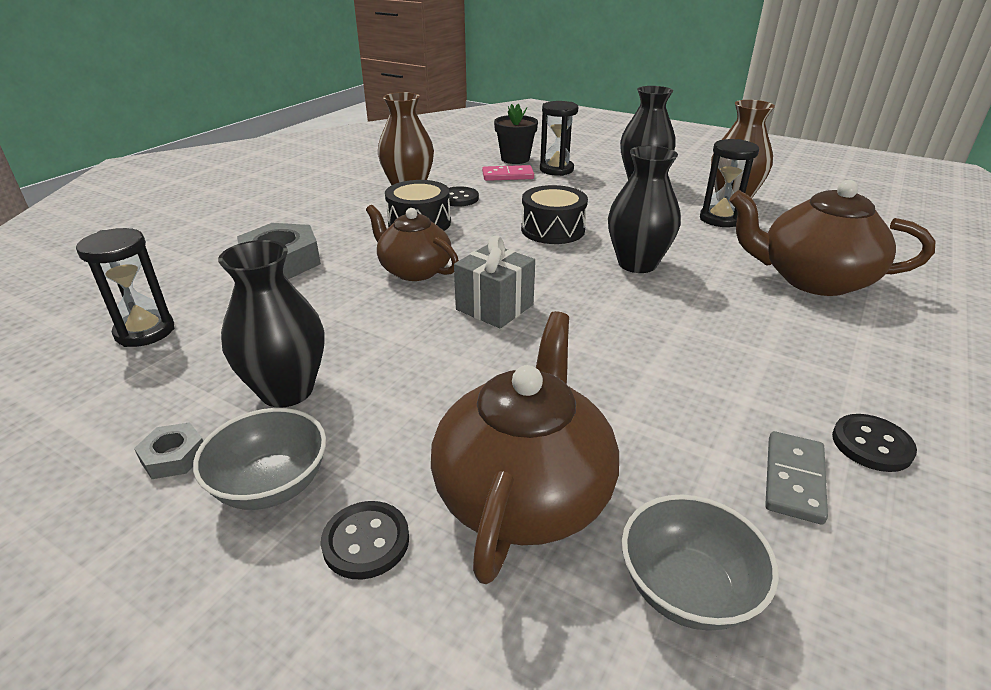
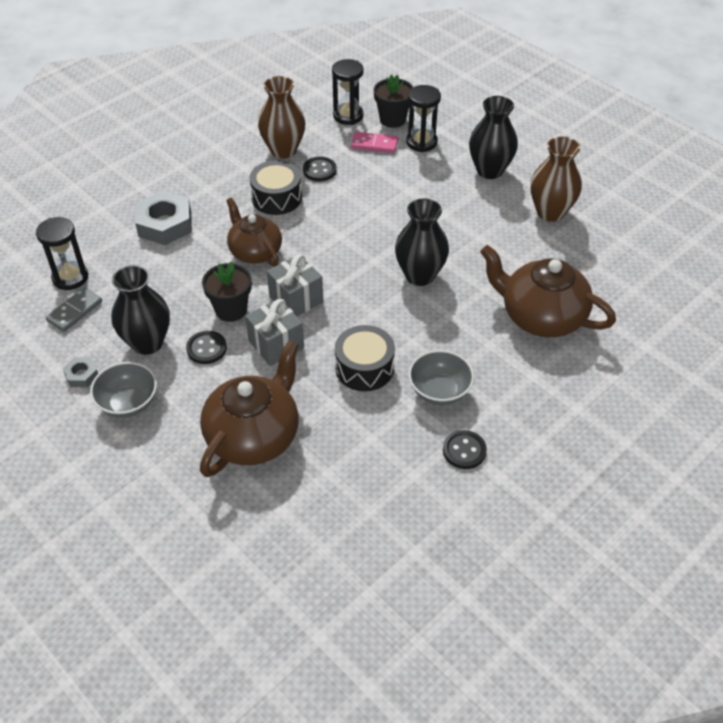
camera: 15 degrees right, 15 degrees up
(366, 541) = (167, 444): black button -> black button (206, 348)
(407, 331) = (231, 310): none -> black flower pot
(493, 360) = (276, 344): none -> grey gift
(553, 230) = (377, 224): black drum -> black drum (364, 368)
(687, 589) = (307, 501): grey bowl -> grey bowl (439, 391)
(720, 219) = (521, 235): black hourglass -> black hourglass (348, 116)
(794, 479) = (402, 460): grey domino -> grey domino (75, 311)

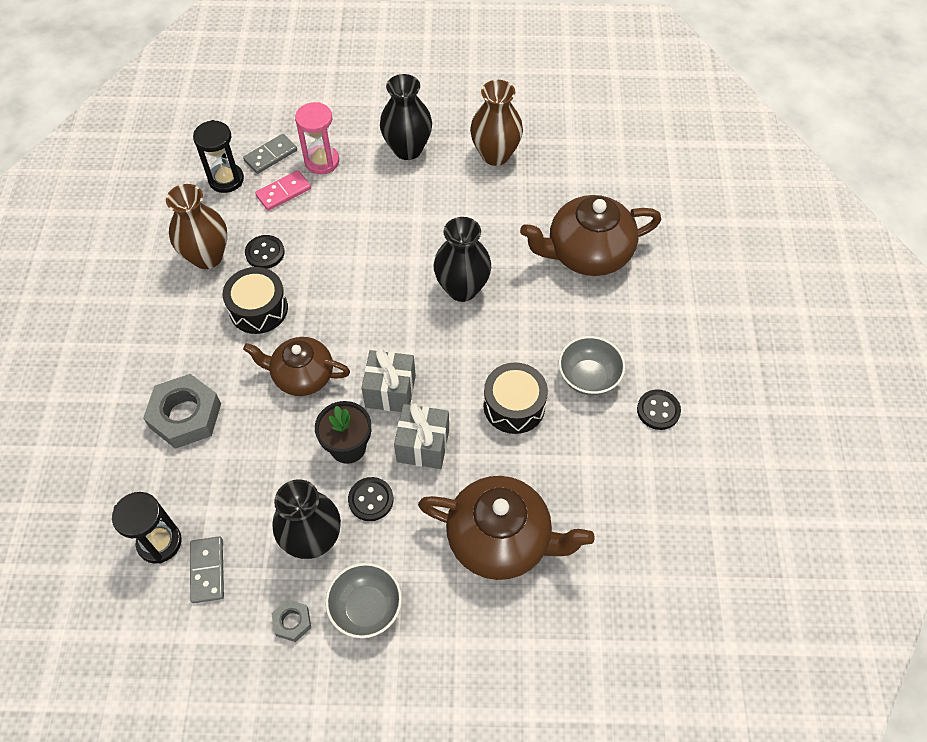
camera: 45 degrees left, 10 degrees up
(254, 436) = (501, 539): brown teapot -> brown teapot turned 120 degrees clockwise
(392, 119) = (271, 156): black flower pot -> grey domino
(421, 142) = (322, 161): black hourglass -> pink hourglass

